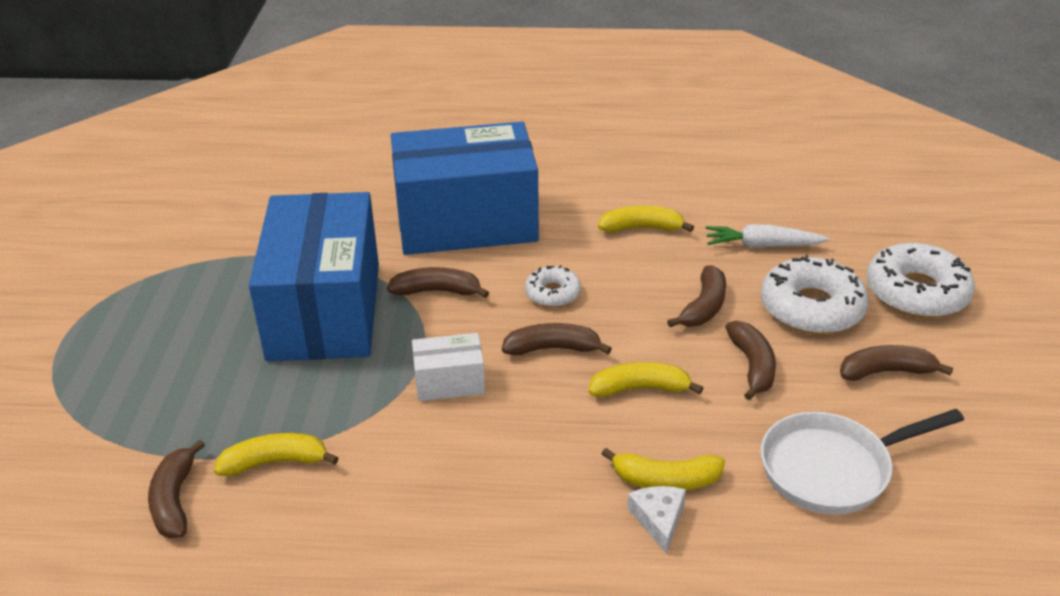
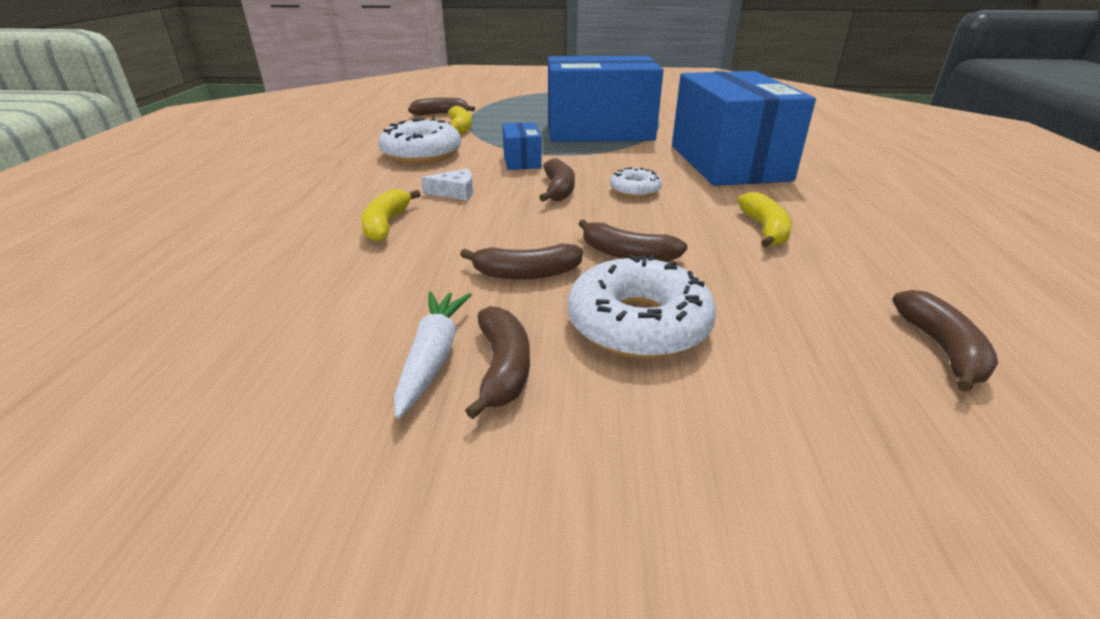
camera: 90 degrees right, 5 degrees down
(437, 291) = (628, 156): brown banana -> brown banana (941, 349)
(449, 382) = (522, 161): white box -> blue box
(640, 388) = (501, 219): yellow banana -> none
(658, 519) = (347, 220): white cheese -> white cheese (455, 192)
(762, 246) = (770, 301): white carrot -> white carrot (433, 357)
(832, 469) = (353, 304): white pan -> none
(916, 292) = (703, 438): white donut -> white donut (422, 154)

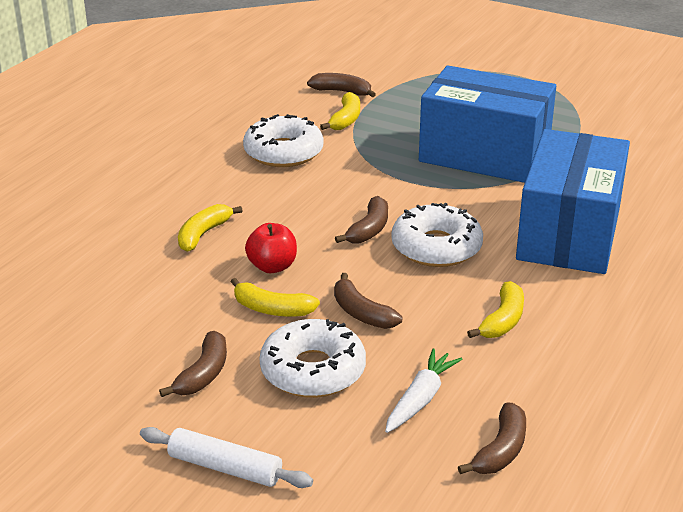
camera: 25 degrees right, 0 degrees up
(433, 357) = (168, 354): white carrot -> white carrot (420, 399)
(455, 192) = (279, 211): white cheese -> none
(490, 236) = (272, 266): none -> red apple
(522, 161) = (367, 183): blue box -> none
(526, 273) = (272, 309): brown banana -> yellow banana
(634, 190) = (436, 247): white donut -> white donut, size x1.82
(656, 503) = (225, 467): none -> white rolling pin

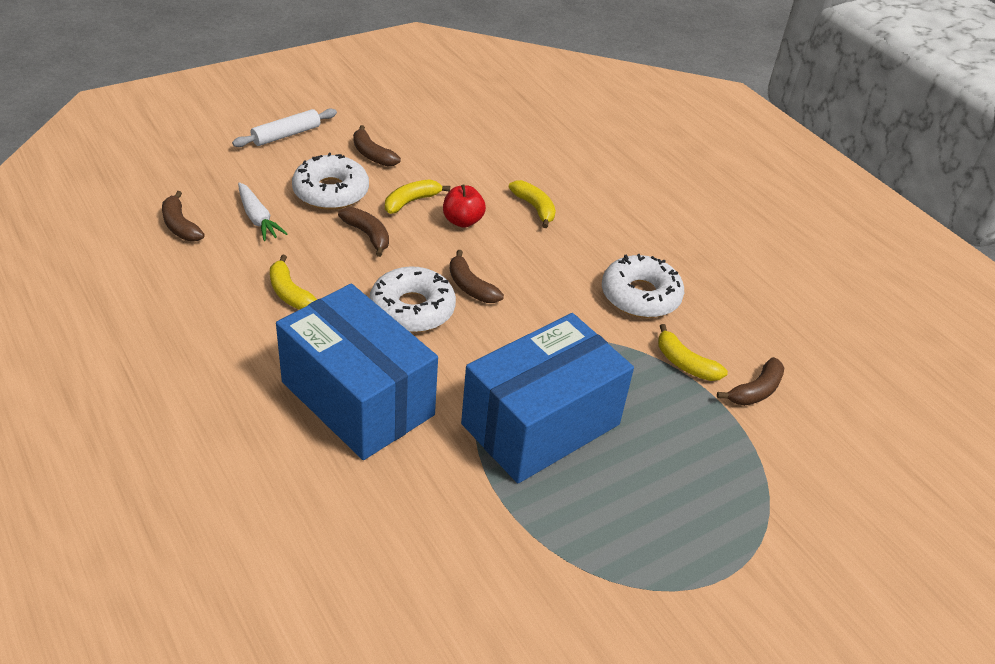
camera: 115 degrees right, 10 degrees up
(361, 313) = (368, 235): brown banana -> brown banana turned 60 degrees clockwise

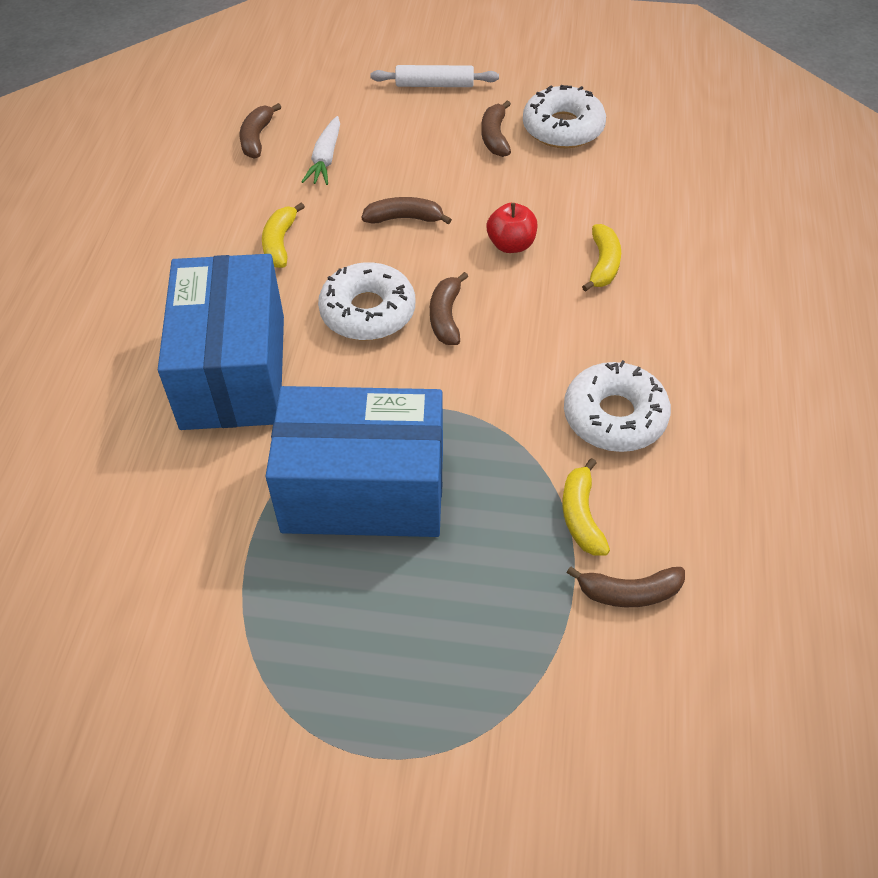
camera: 45 degrees right, 10 degrees up
(331, 192) = (416, 159): white donut -> white donut (563, 128)
(368, 235) = (404, 218): brown banana -> brown banana turned 90 degrees counterclockwise
(411, 201) = (481, 202): yellow banana -> none

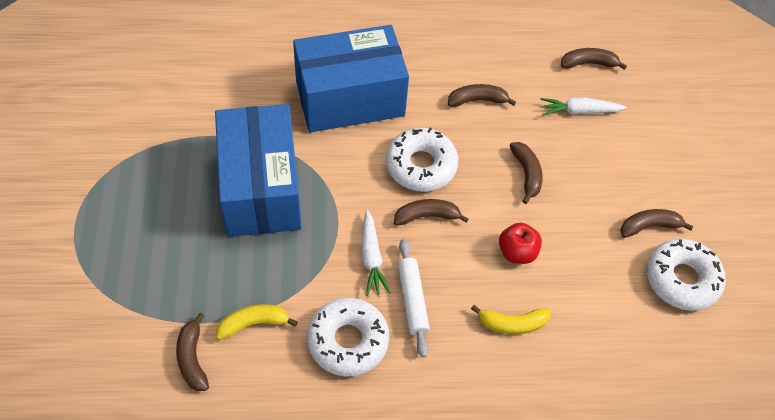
camera: 75 degrees right, 5 degrees up
(280, 243) = (477, 100): yellow banana -> brown banana
(434, 85) = (703, 172): white rolling pin -> white rolling pin (412, 300)
(498, 379) = (371, 257): none -> white carrot

